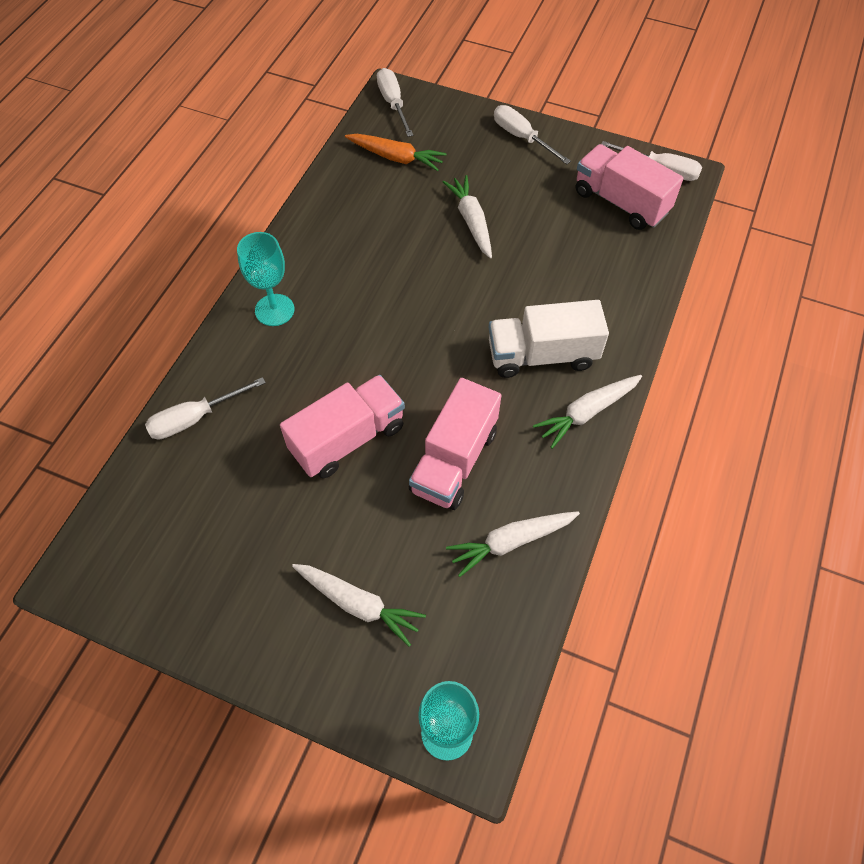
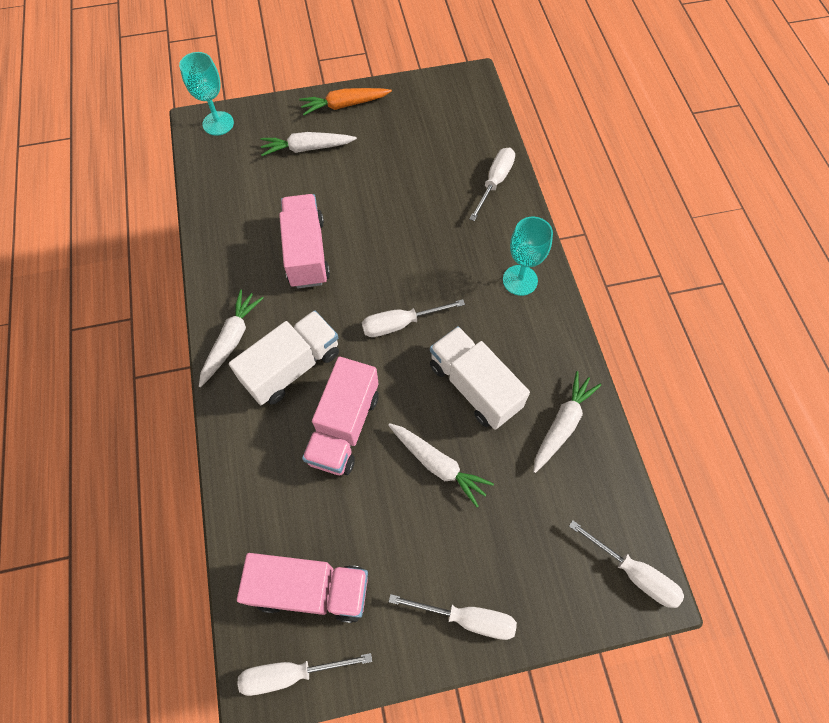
camera: 145 degrees right, 5 degrees up
(347, 439) = (387, 226): pink truck -> pink truck (344, 427)
(396, 157) = (565, 496): orange carrot -> orange carrot (344, 105)
(396, 254) = (474, 386): none -> white truck
(415, 335) = (401, 324): none -> white screwdriver
(511, 542) = (237, 226): white carrot -> white carrot (562, 424)

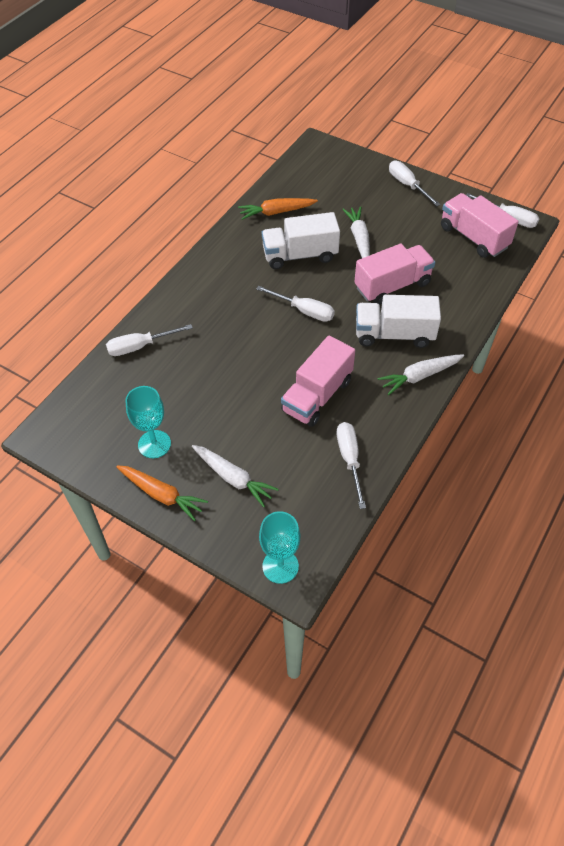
camera: 135 degrees left, 10 degrees down
(474, 386) = (300, 255): white truck -> white truck turned 75 degrees clockwise
(520, 280) = (207, 283): turquoise goblet -> turquoise goblet (154, 444)
(562, 424) = (276, 212): white carrot -> orange carrot
(634, 573) = (316, 153): white screwdriver -> white screwdriver (349, 460)

